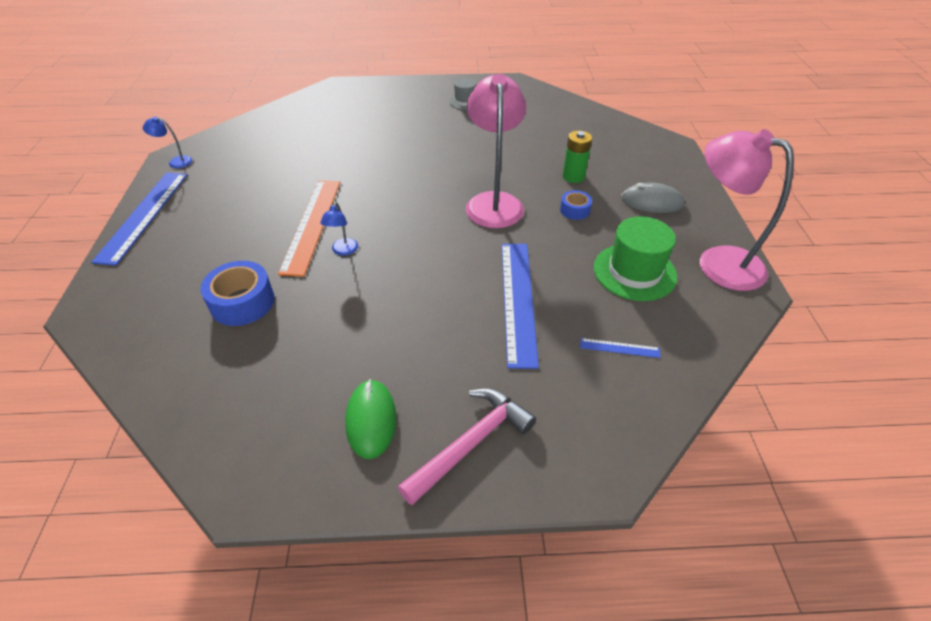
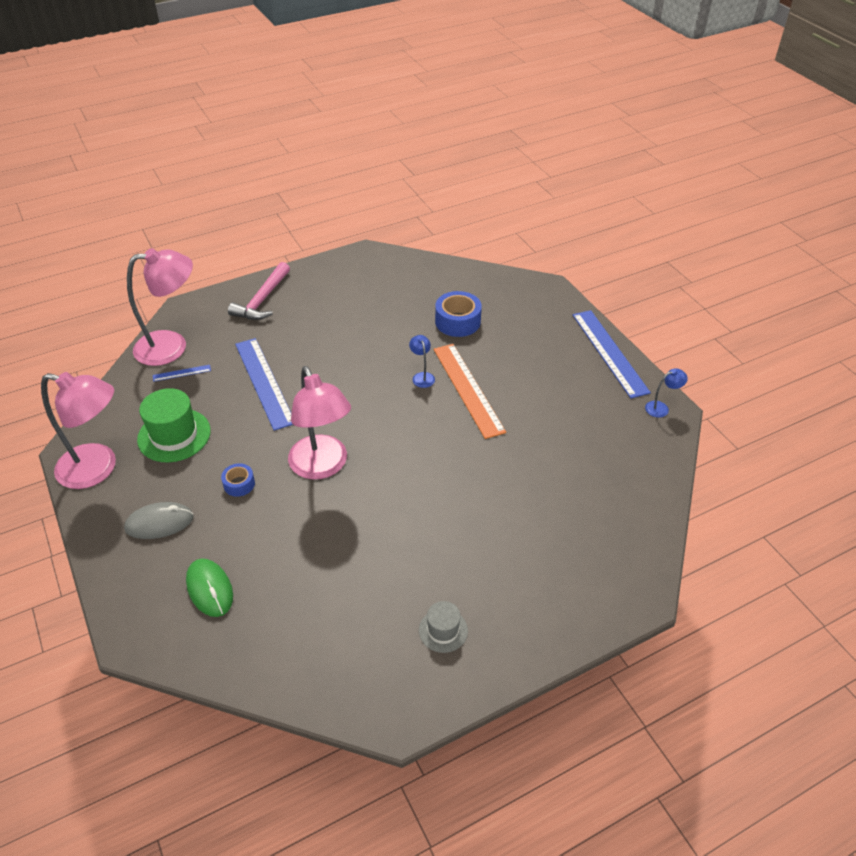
camera: 155 degrees right, 0 degrees up
(371, 420) = (324, 293): green mouse -> green mouse (210, 589)
(573, 176) = (250, 531): green battery -> none
(631, 399) = (172, 346): none -> pink lamp

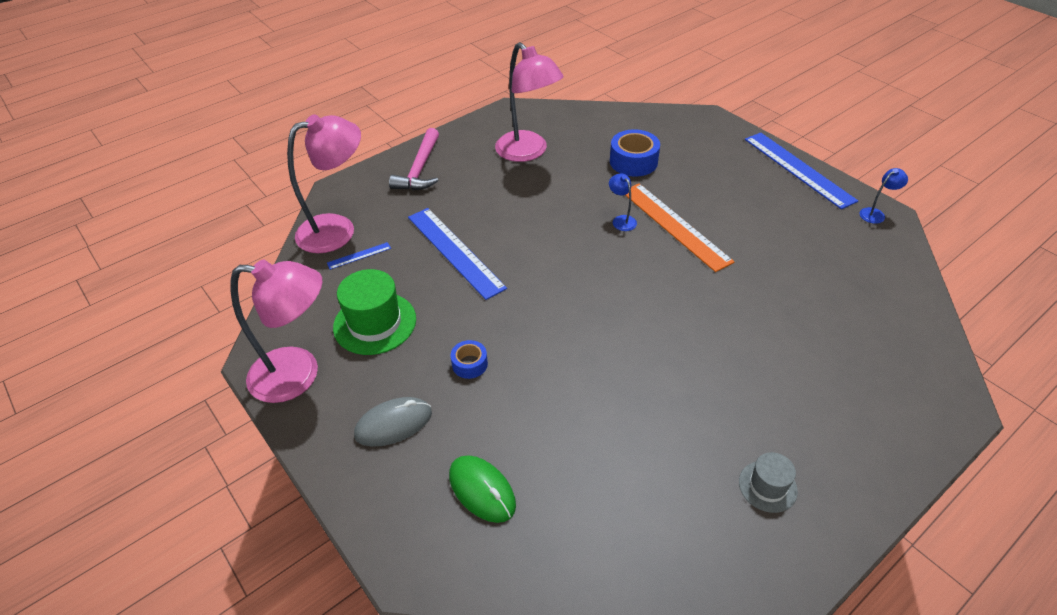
camera: 10 degrees left, 0 degrees up
(322, 467) = (555, 329): pink lamp -> pink lamp (528, 152)

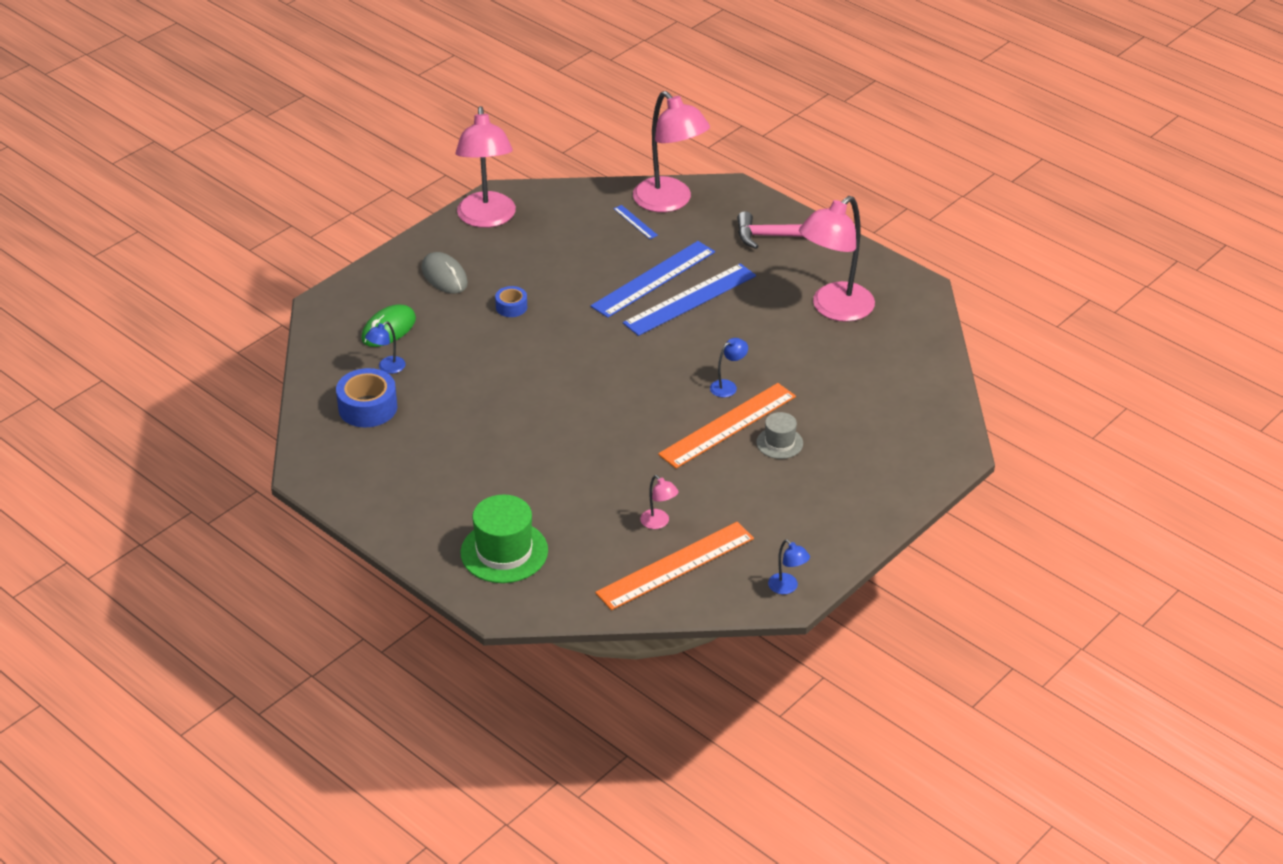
camera: 80 degrees right, 5 degrees down
(375, 323) = (550, 247): green hat -> green hat (504, 552)
(559, 495) = (387, 368): none -> blue lamp
(633, 161) = (839, 391): blue tape -> blue tape (368, 407)
(767, 486) = (405, 480): grey hat -> grey hat (779, 443)
(798, 169) = (862, 528): blue ruler -> blue ruler (690, 299)
(809, 280) = (658, 523): none -> pink lamp
(864, 275) = (675, 566): none -> orange ruler

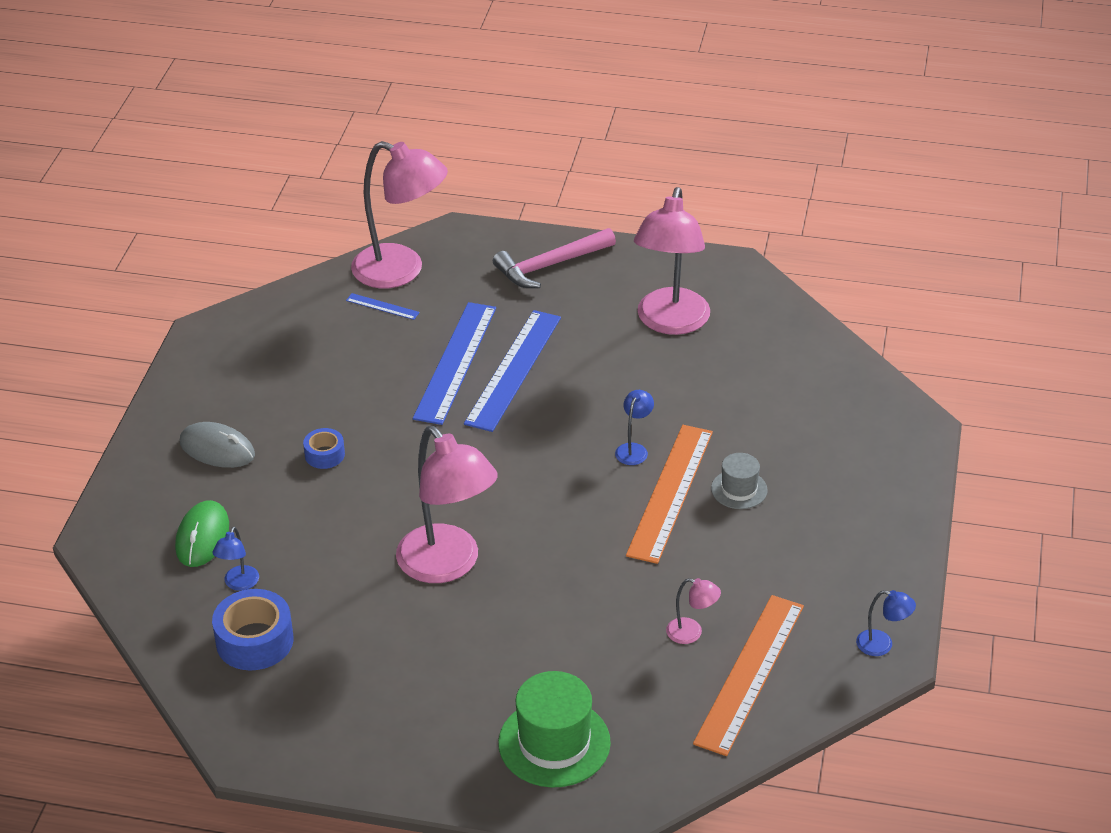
camera: 30 degrees left, 0 degrees up
(487, 219) = (212, 364): pink lamp -> pink lamp (448, 565)

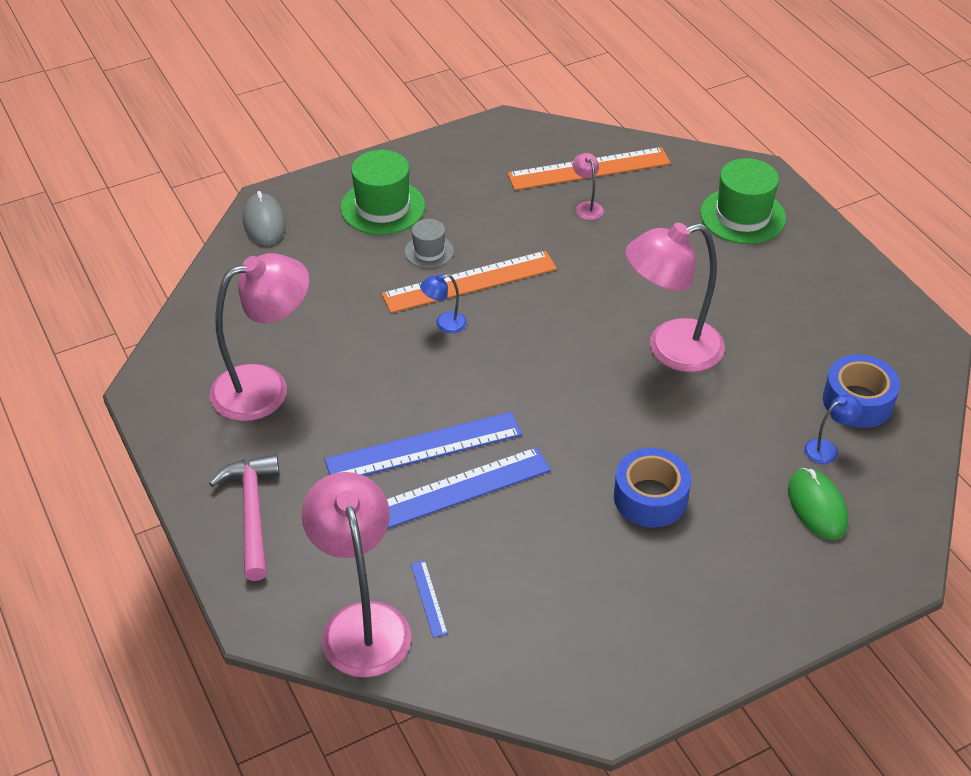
camera: 130 degrees left, 5 degrees up
(202, 537) = (817, 506): green mouse -> green mouse turned 75 degrees counterclockwise
(217, 449) = (726, 575): grey mouse -> grey mouse (264, 222)
(324, 455) = (650, 498): blue tape -> blue tape, size x1.76
(448, 565) = (670, 349): pink lamp -> pink lamp turned 120 degrees counterclockwise
(550, 265) = (252, 514): pink hammer -> pink hammer turned 120 degrees counterclockwise
(836, 493) = (382, 207): none -> green hat
(882, 645) = (501, 131): blue lamp -> none

